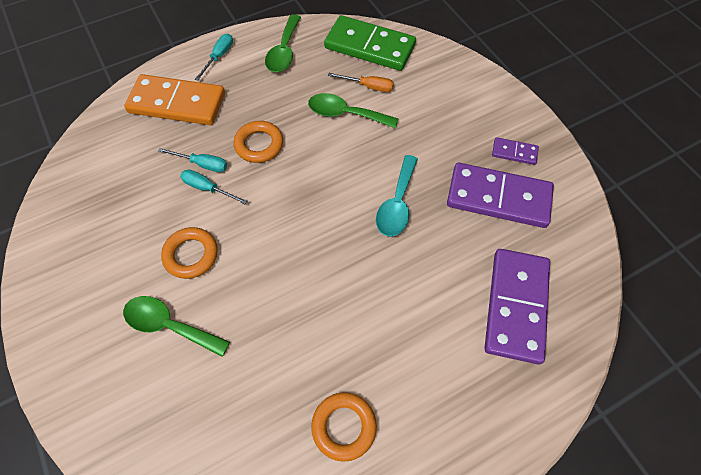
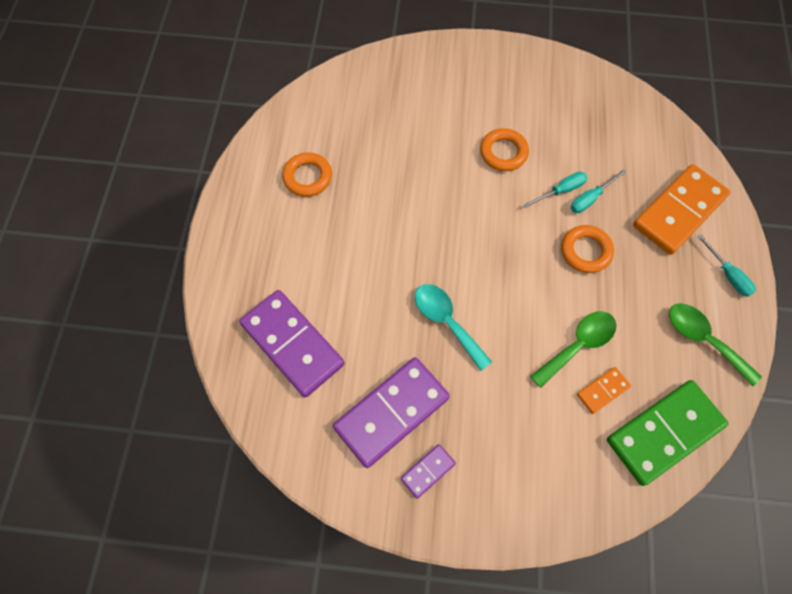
camera: 125 degrees right, 5 degrees up
(169, 325) = (454, 117): green spoon -> none
(368, 86) = (603, 391): orange screwdriver -> orange domino

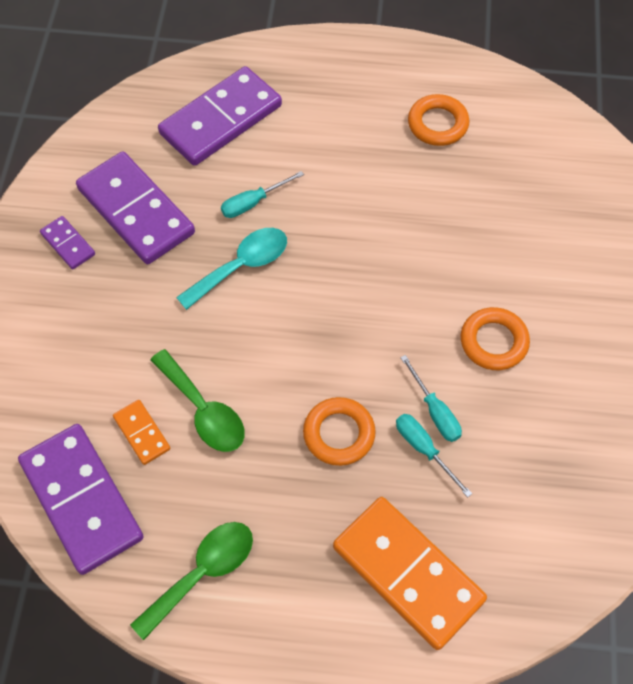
camera: 90 degrees right, 5 degrees down
(664, 432) = (82, 499): green domino -> purple domino
(727, 275) = (301, 627): turquoise screwdriver -> turquoise screwdriver (253, 203)

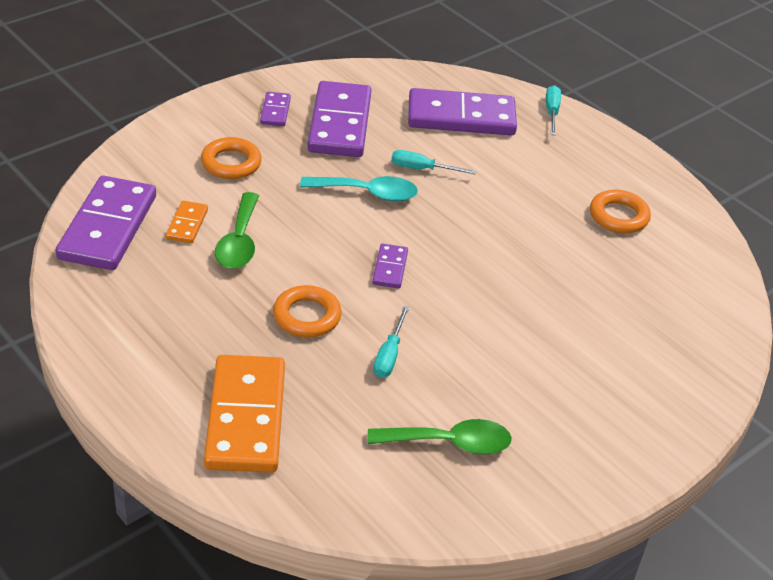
camera: 40 degrees right, 20 degrees down
(203, 573) = (123, 313): green spoon -> green spoon (449, 443)
(343, 327) = (390, 268): none -> purple domino
(424, 449) = (352, 367): turquoise screwdriver -> turquoise screwdriver (552, 112)
(493, 342) = (487, 352): orange ring -> orange ring (231, 163)

